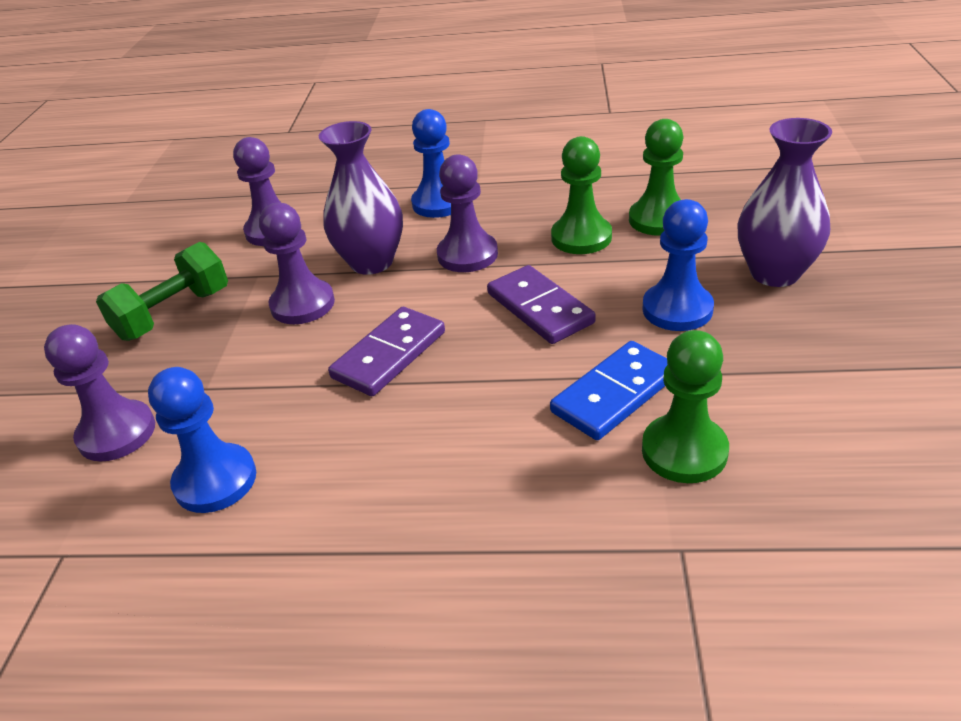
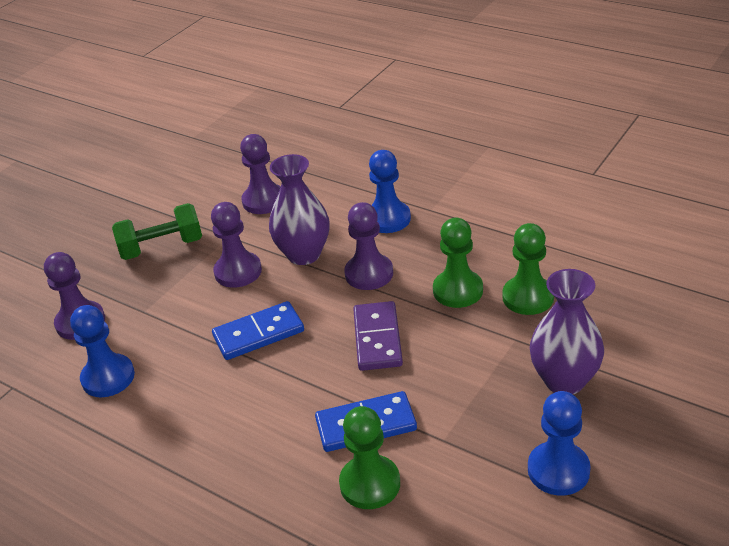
camera: 30 degrees right, 0 degrees up
(389, 355) = (258, 333): purple domino -> blue domino
(677, 309) = (466, 380): blue pawn -> blue pawn (558, 470)

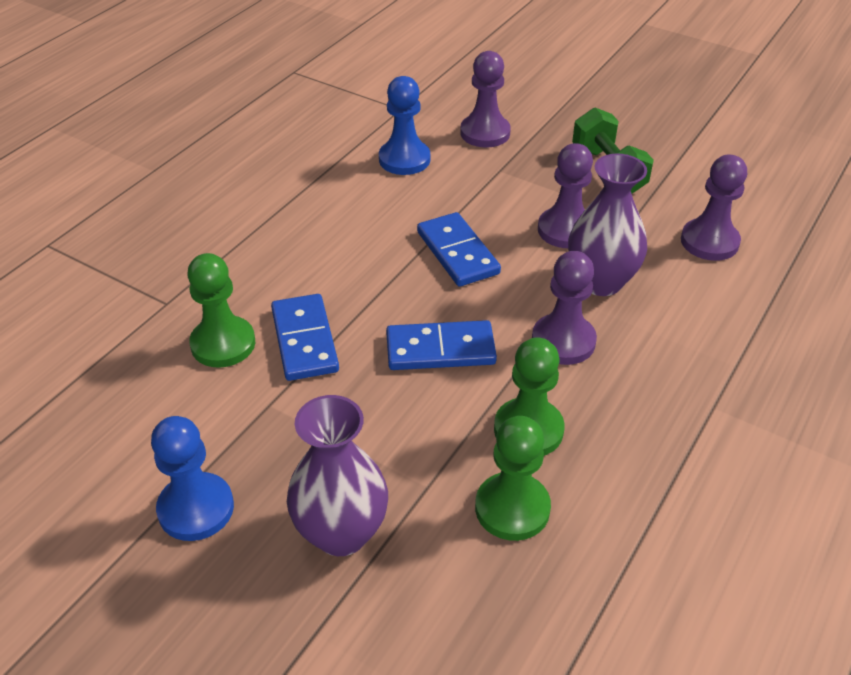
camera: 85 degrees right, 5 degrees up
(378, 339) = (440, 350): purple domino -> blue domino
(388, 219) = (684, 360): blue pawn -> none

